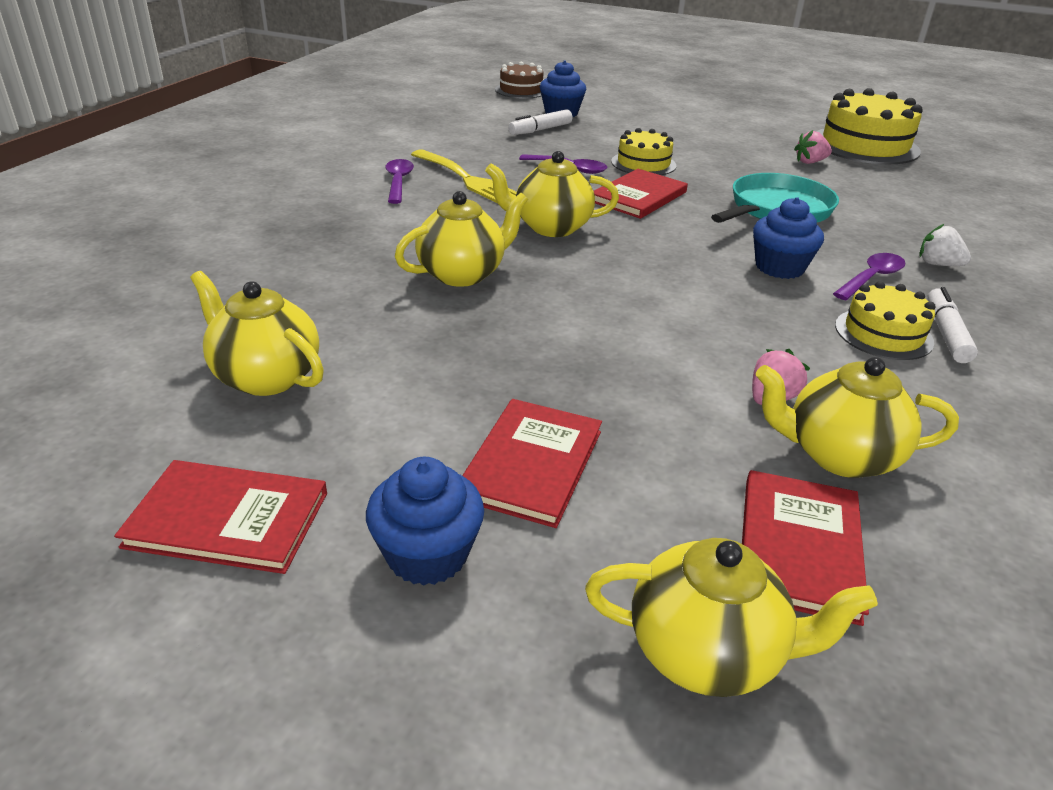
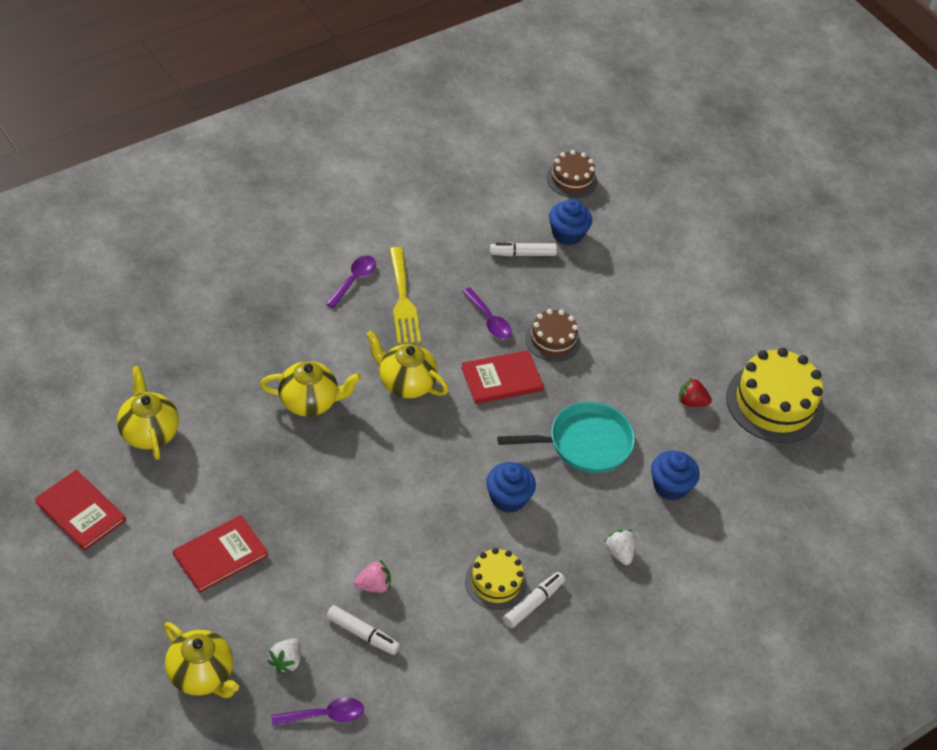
camera: 30 degrees right, 15 degrees up
(427, 554) = (140, 574): blue cupcake -> blue cupcake (670, 486)
(643, 164) = (552, 340): yellow cake -> brown cake
(799, 547) = (286, 661): red book -> white strawberry
(810, 162) = (691, 402): pink strawberry -> red strawberry
(838, 455) = (362, 634): yellow teapot -> white marker
(871, 278) = (554, 539): purple spoon -> purple spoon (324, 715)

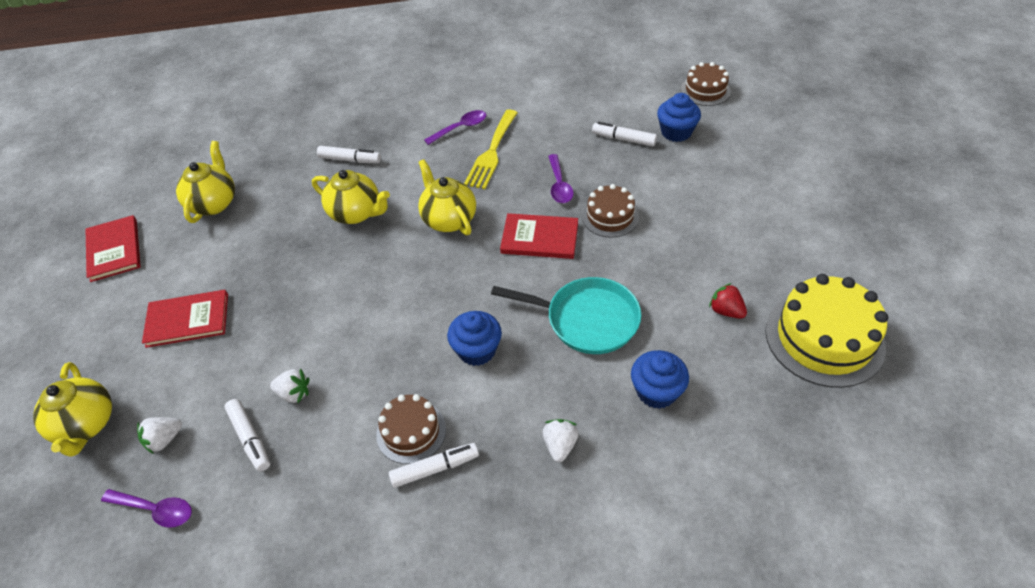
camera: 35 degrees right, 0 degrees up
(261, 345) = (350, 160): none -> white marker
(373, 585) = (294, 393): pink strawberry -> white strawberry
(496, 582) = (411, 431): yellow cake -> brown cake

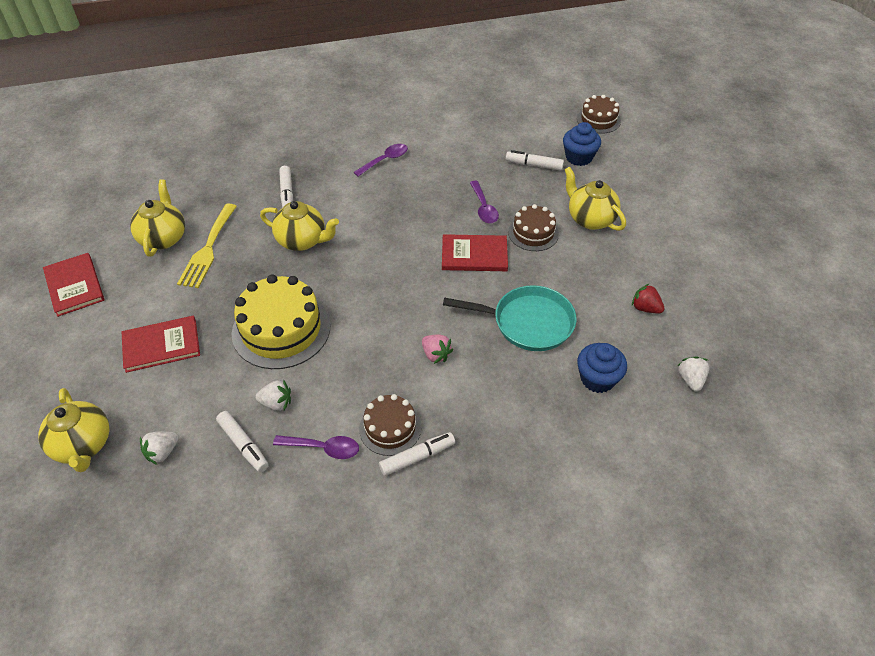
camera: 10 degrees left, 0 degrees up
(155, 510) = (167, 514): purple spoon -> purple spoon (323, 448)
(350, 160) = (287, 193): white marker -> white marker turned 75 degrees clockwise
(448, 219) = (389, 242): yellow teapot -> yellow teapot (590, 219)
(477, 350) = (436, 355): blue cupcake -> pink strawberry
(491, 153) = (417, 181): yellow fork -> yellow fork (208, 249)
(560, 445) = (523, 429): white strawberry -> white strawberry (690, 380)
(824, 338) = (729, 326): yellow cake -> yellow cake (281, 329)

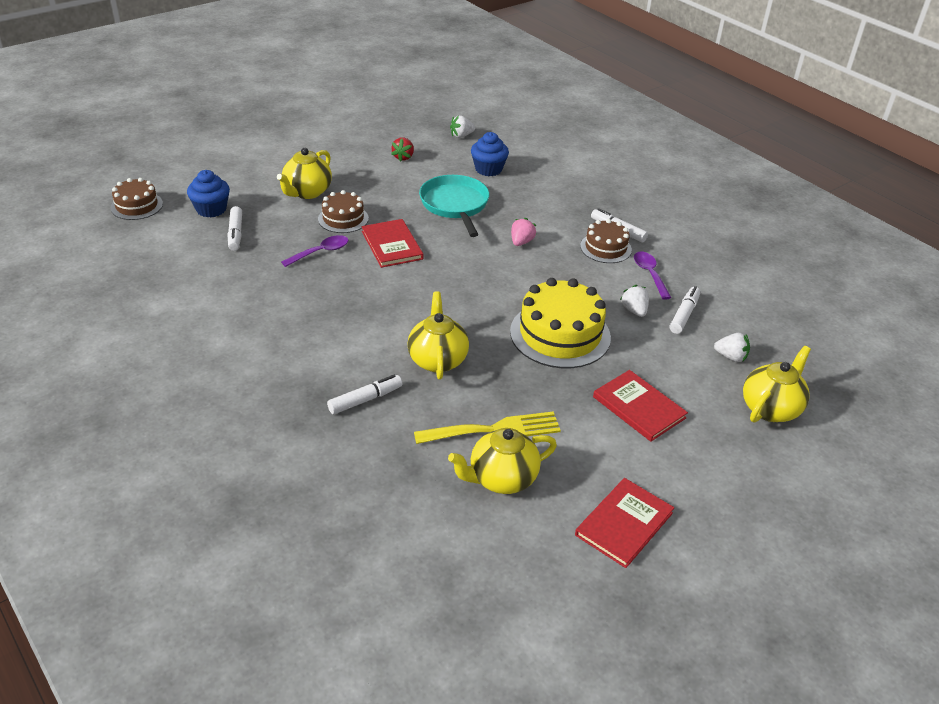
camera: 115 degrees left, 10 degrees down
(385, 160) = (268, 337): purple spoon -> none

